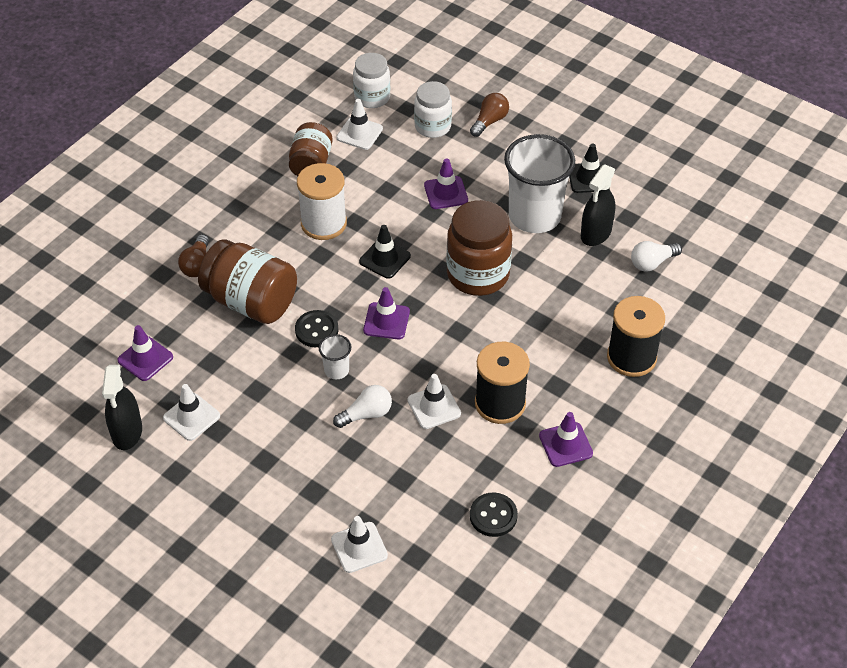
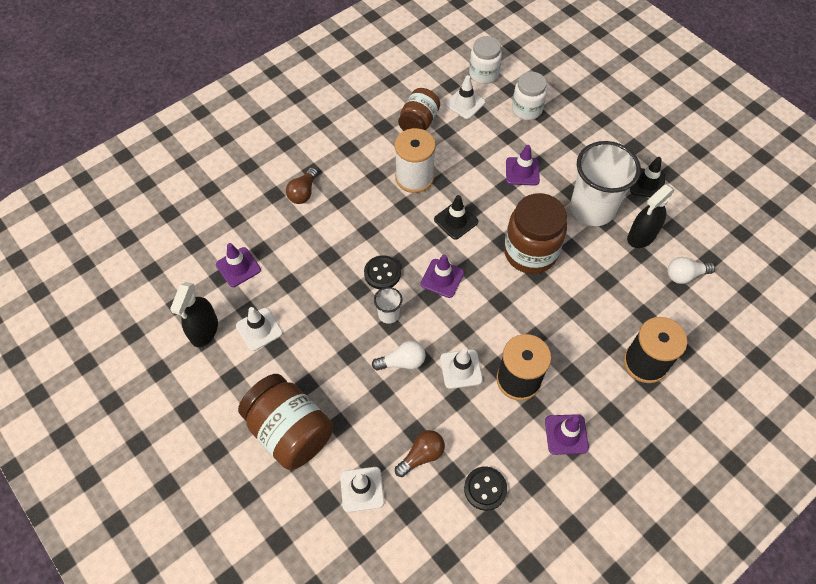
camera: 15 degrees right, 10 degrees up
(251, 301) = (336, 235): brown jar -> brown jar (290, 431)
(489, 121) = (575, 114): brown light bulb -> brown light bulb (421, 455)

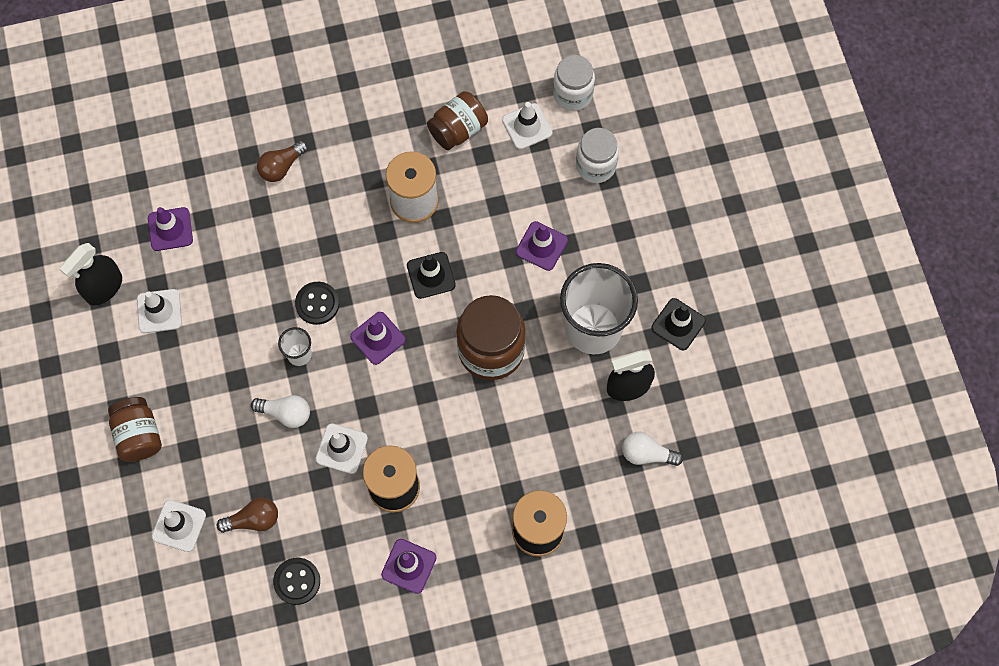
camera: 25 degrees right, 10 degrees up
(290, 431) = (139, 435): brown jar -> brown jar, size x0.64

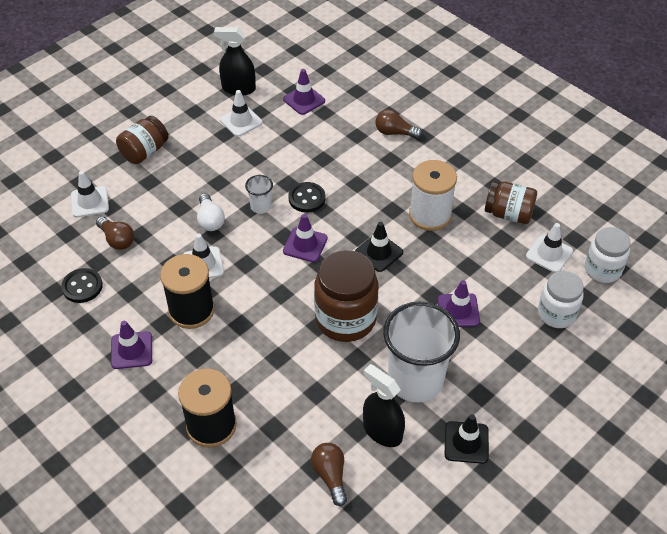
camera: 60 degrees right, 20 degrees down
(647, 454) = (330, 476): white light bulb -> brown light bulb

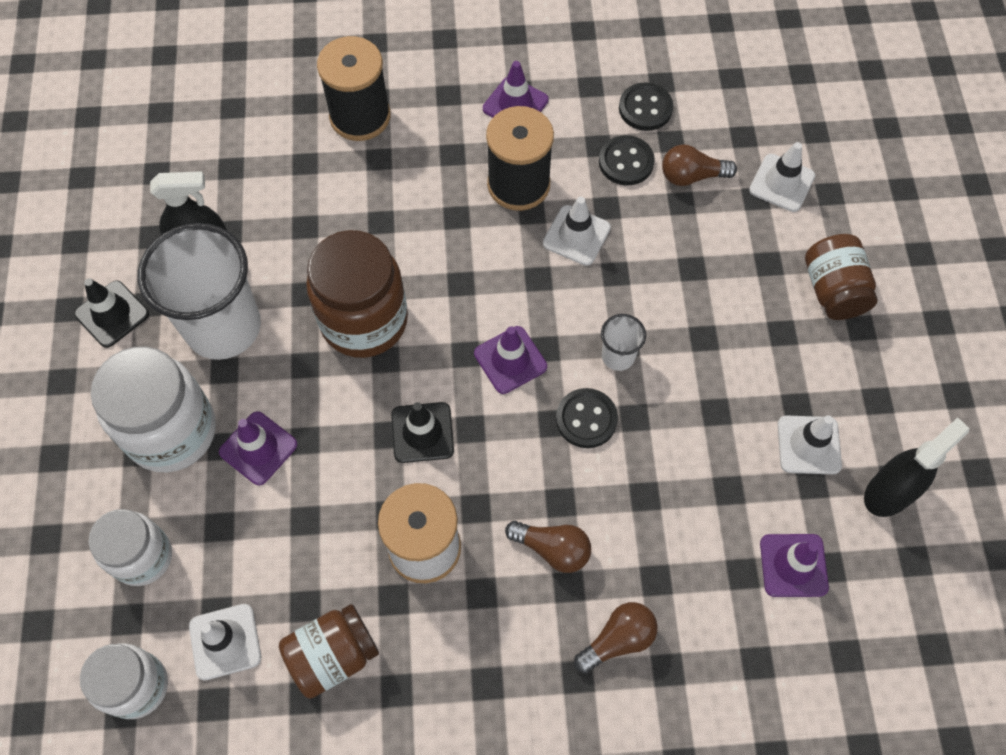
camera: 130 degrees right, 15 degrees up
(131, 272) = (626, 162): none -> black button
(210, 220) = (642, 286): white light bulb -> none
(330, 476) = (208, 174): brown light bulb -> brown light bulb (552, 549)
(492, 354) = (171, 431): none -> white jar

